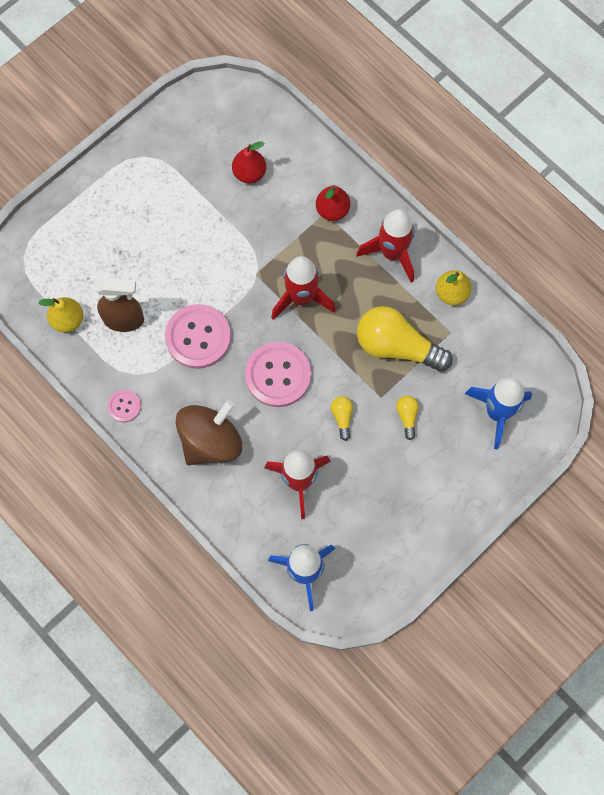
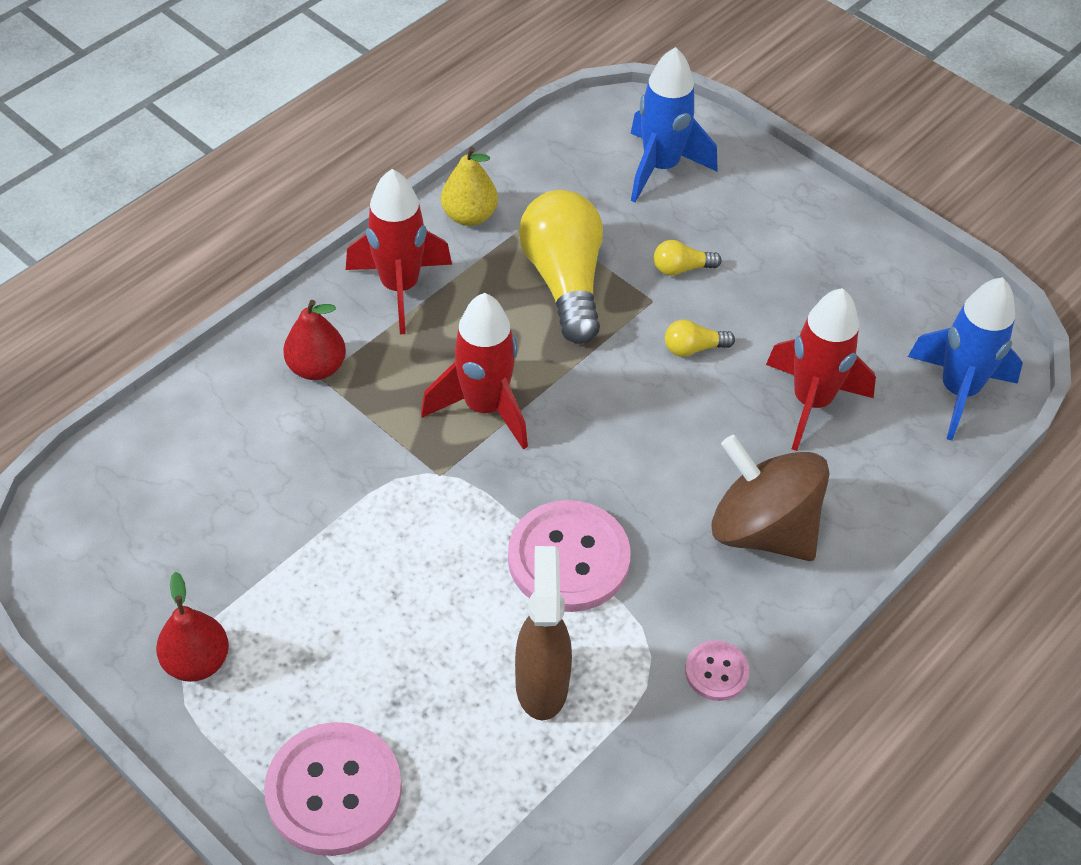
camera: 95 degrees left, 20 degrees down
(68, 320) = (548, 789): yellow pear -> none
(249, 173) = (234, 492): red pear -> red pear (197, 661)
(278, 375) = (629, 436): pink button -> pink button (334, 790)
(397, 346) = (564, 281): yellow light bulb -> yellow light bulb turned 150 degrees clockwise

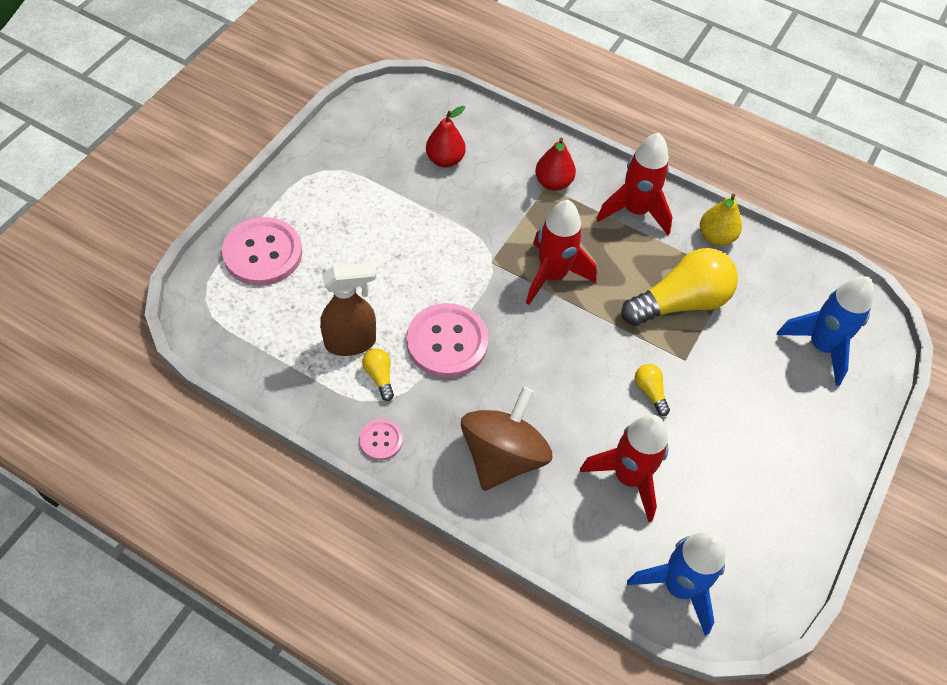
camera: 75 degrees right, 5 degrees up
(197, 661) = (331, 175): red pear -> red pear (445, 160)
(681, 268) = (724, 374): yellow light bulb -> yellow light bulb (379, 377)

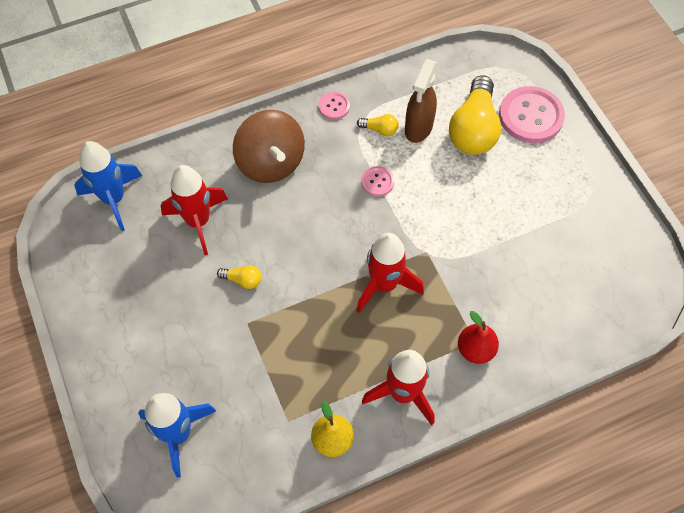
camera: 130 degrees right, 5 degrees up
(445, 160) = (552, 282): red pear -> none
(447, 342) = (377, 182): pink button -> pink button, size x0.50
(680, 302) = (294, 359): yellow light bulb -> yellow light bulb (473, 129)

